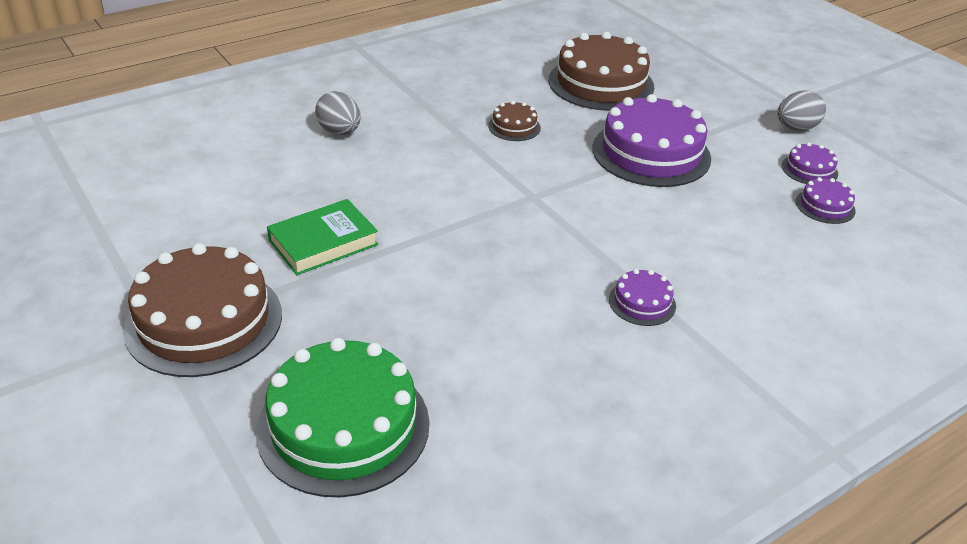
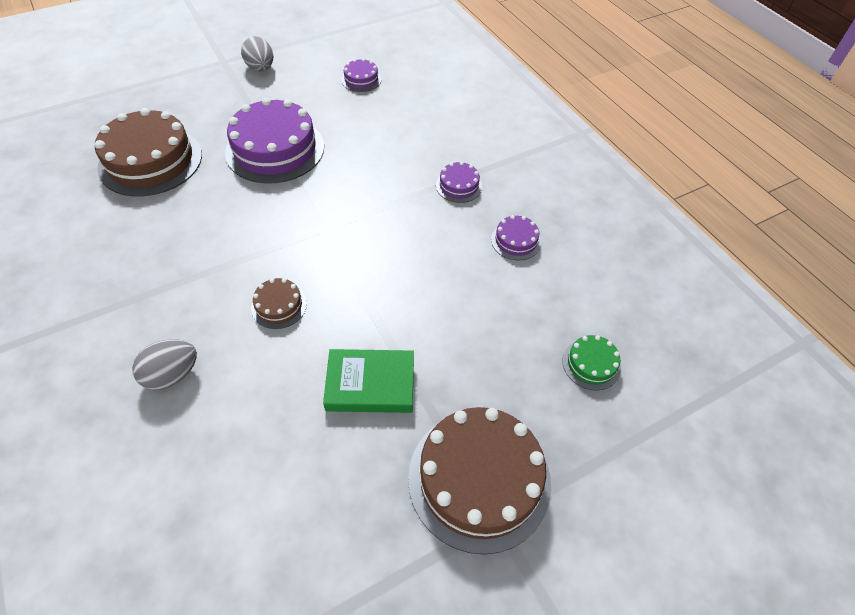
camera: 85 degrees left, 15 degrees up
(323, 242) = (370, 384): green book -> green book turned 60 degrees counterclockwise
(343, 426) = (591, 364): green cake -> green cake, size x0.46
(514, 127) = (208, 229): brown cake -> brown cake (279, 306)
(809, 170) = (317, 75): purple cake -> purple cake (516, 241)

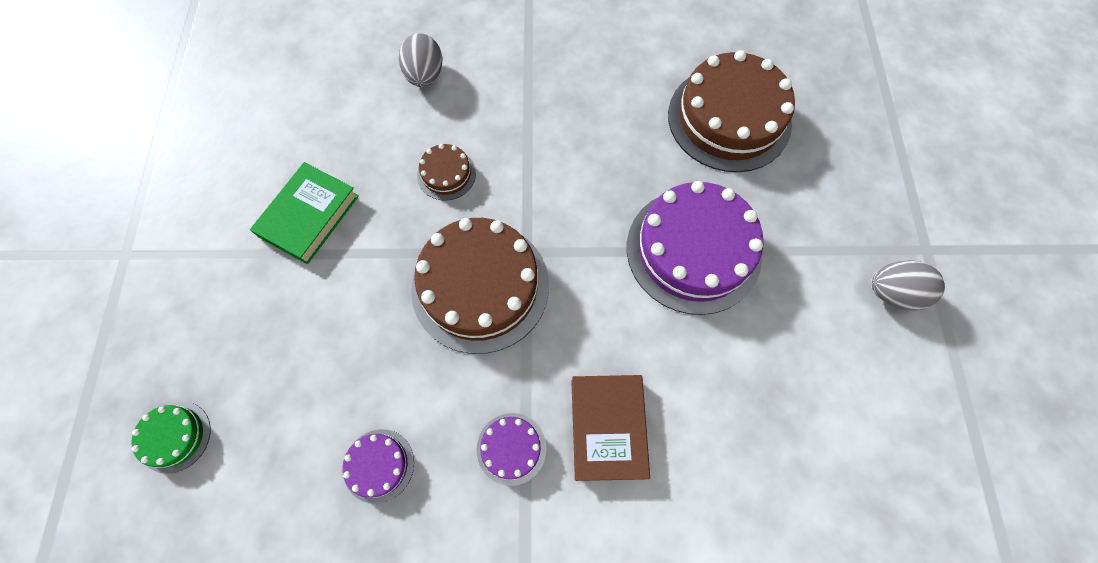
camera: 120 degrees right, 15 degrees up
(361, 79) = (814, 428): purple cake -> none
(416, 151) = (608, 428): none -> brown book
(479, 479) = (163, 259): brown cake -> brown cake (480, 286)

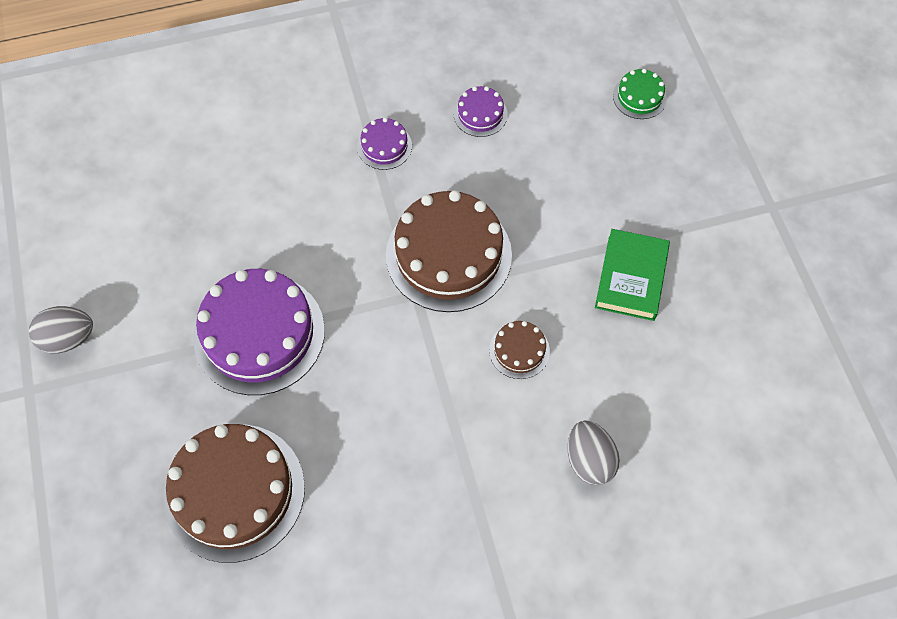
camera: 165 degrees right, 5 degrees down
(608, 428) = (312, 176): brown book -> none

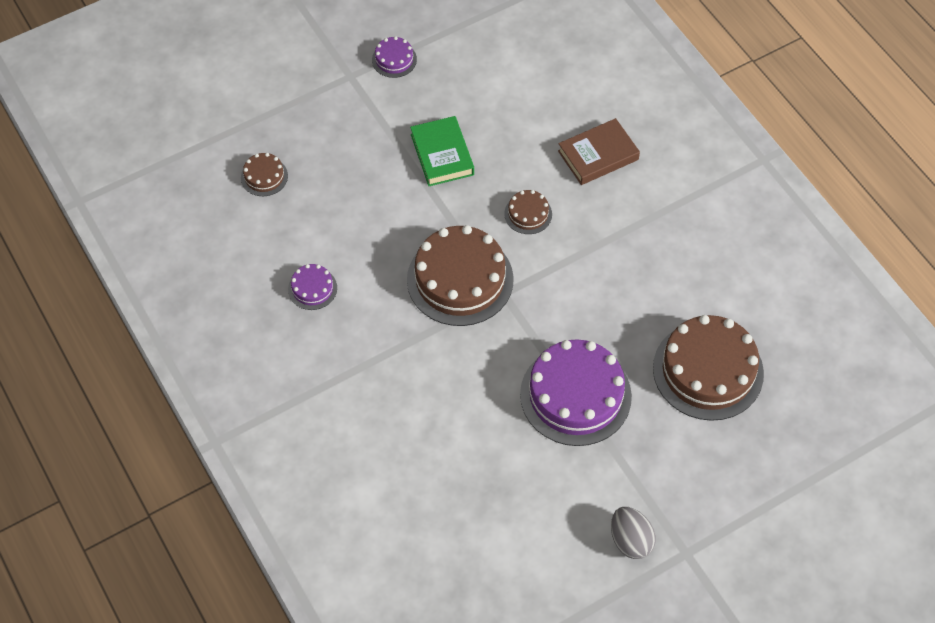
camera: 105 degrees left, 5 degrees down
(384, 146) = (366, 353): purple cake -> purple cake (394, 59)
(589, 460) = (598, 155): grey egg -> brown book
(631, 278) = (442, 154): green book -> green book turned 75 degrees clockwise
(639, 97) = (264, 176): green cake -> brown cake

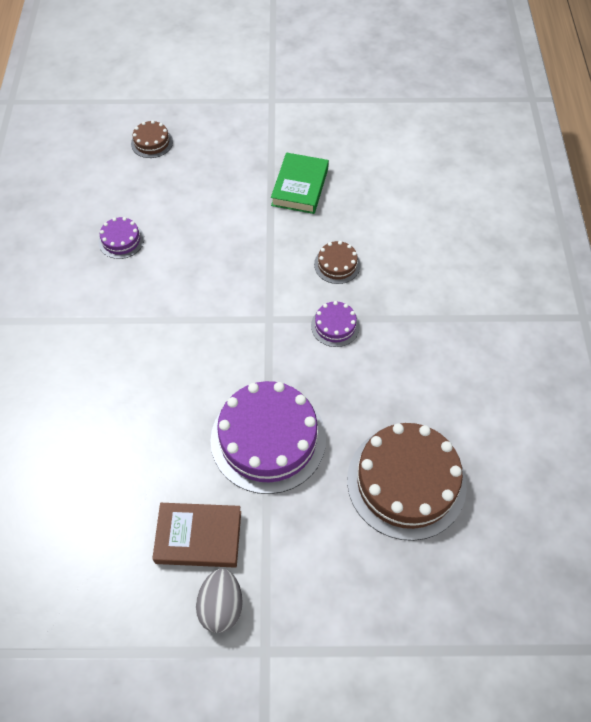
camera: 30 degrees right, 0 degrees up
(394, 59) = (314, 103): purple cake -> purple cake (335, 326)
(460, 279) = (242, 290): brown cake -> none
(598, 155) = (431, 245): brown book -> brown book (198, 537)

